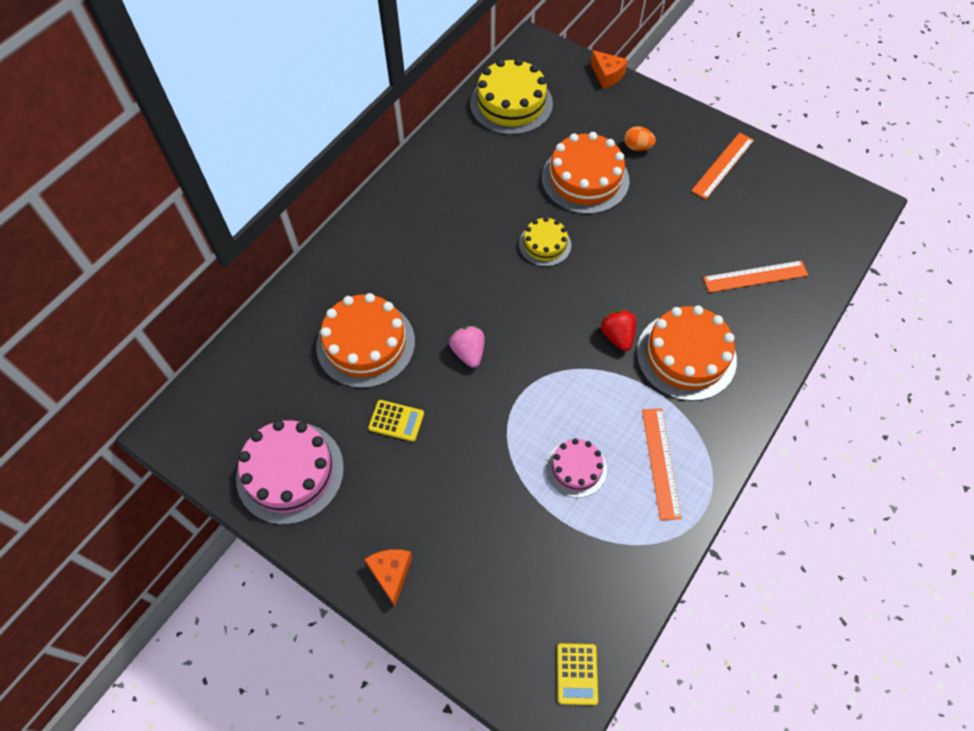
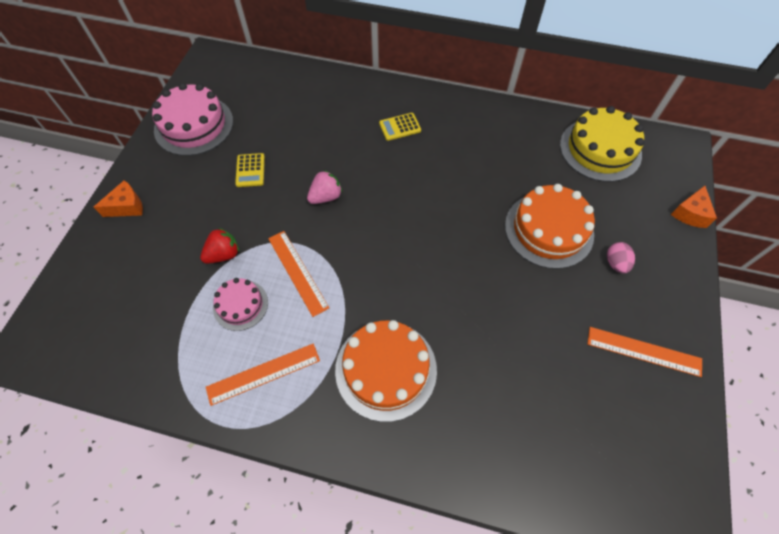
camera: 70 degrees right, 0 degrees up
(365, 343) = (310, 131): orange cake -> none
(544, 244) = (457, 219): yellow cake -> none
(577, 673) = (60, 354): yellow calculator -> yellow calculator (400, 127)
(617, 336) = (384, 303): red strawberry -> red strawberry (224, 254)
(637, 147) = (615, 263): orange egg -> pink egg
(755, 276) = (512, 418): orange ruler -> orange ruler (297, 272)

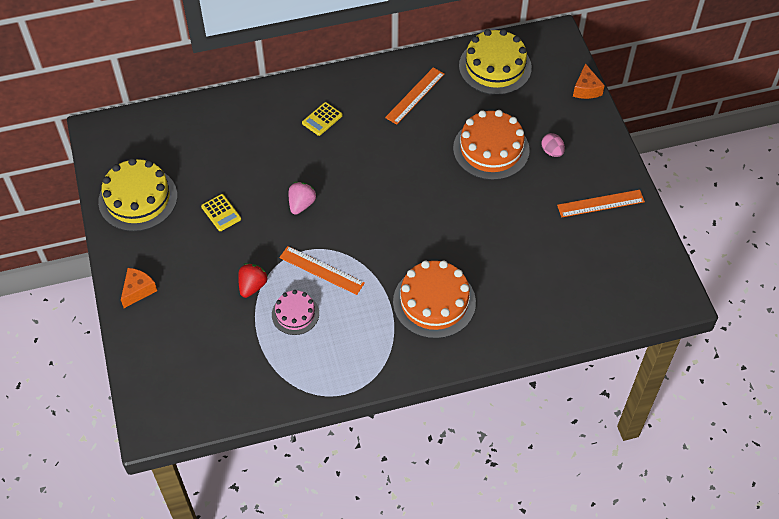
camera: 30 degrees left, 5 degrees down
(194, 125) = (138, 199): pink cake -> yellow cake
(263, 373) = (349, 348): orange ruler -> orange ruler (415, 95)

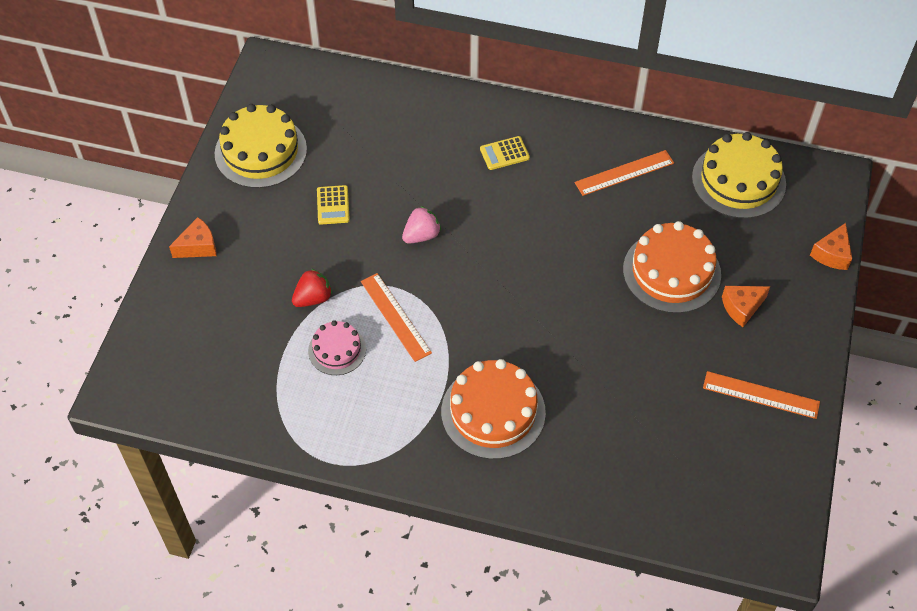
camera: 30 degrees right, 0 degrees up
(552, 151) = (742, 307): pink egg -> orange cheese

